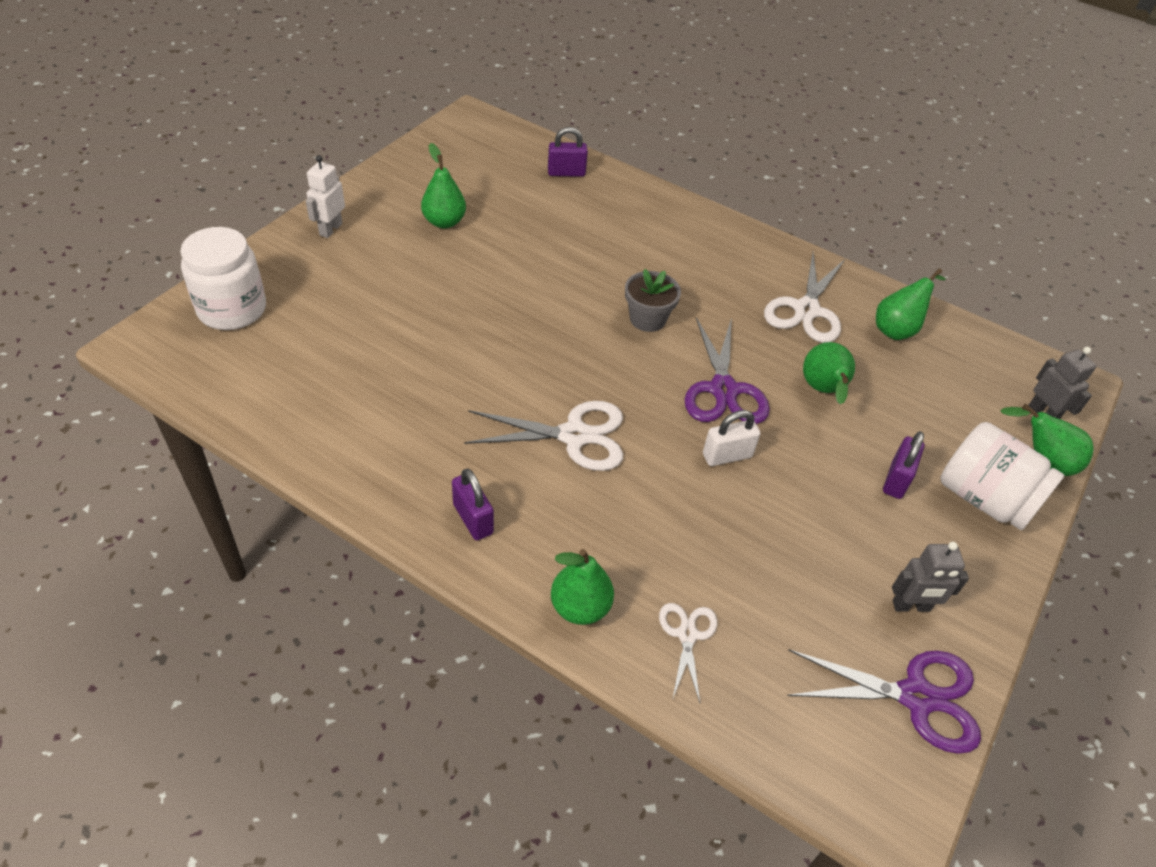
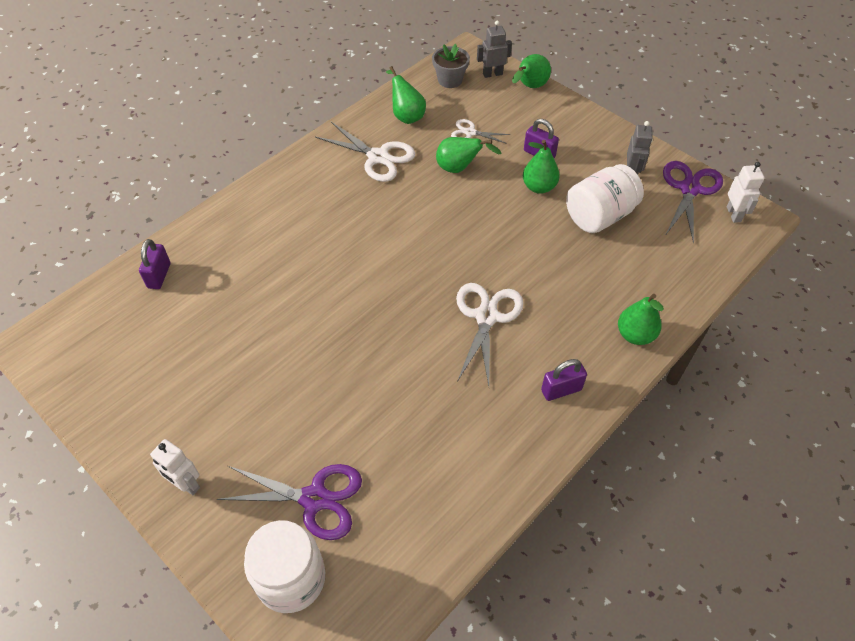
camera: 75 degrees left, 5 degrees up
(444, 222) = (204, 381): green pear -> green pear (539, 187)
(647, 319) = (369, 251): grey flower pot -> grey flower pot (450, 80)
(687, 634) = (654, 282): white scissors -> white scissors (470, 132)
(723, 390) = (451, 221): purple scissors -> purple scissors (314, 499)
(727, 456) = (513, 232): white padlock -> none
(884, 771) = (734, 214): none -> white robot
(984, 498) = (555, 120): white jar -> white jar (599, 216)

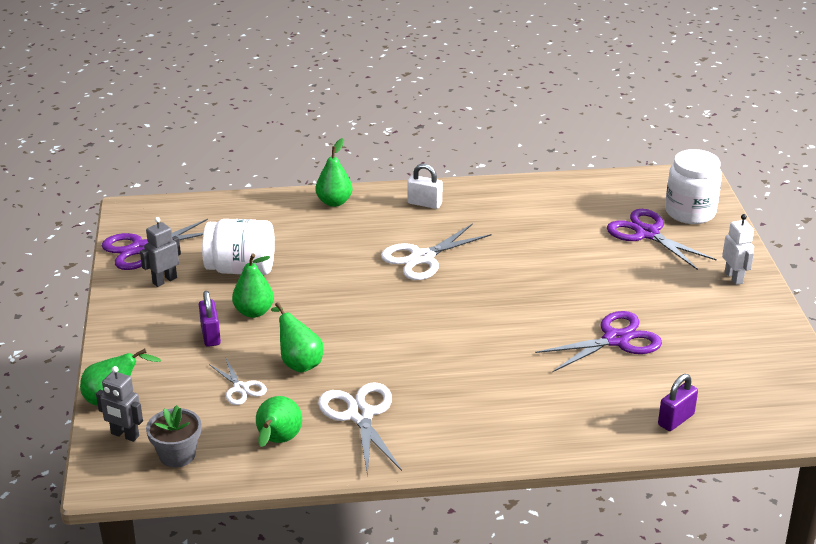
camera: 140 degrees left, 20 degrees down
(252, 326) = (616, 340): none -> purple scissors
(561, 390) = (424, 203): purple padlock -> white padlock
(734, 214) = (144, 220): white robot -> none

